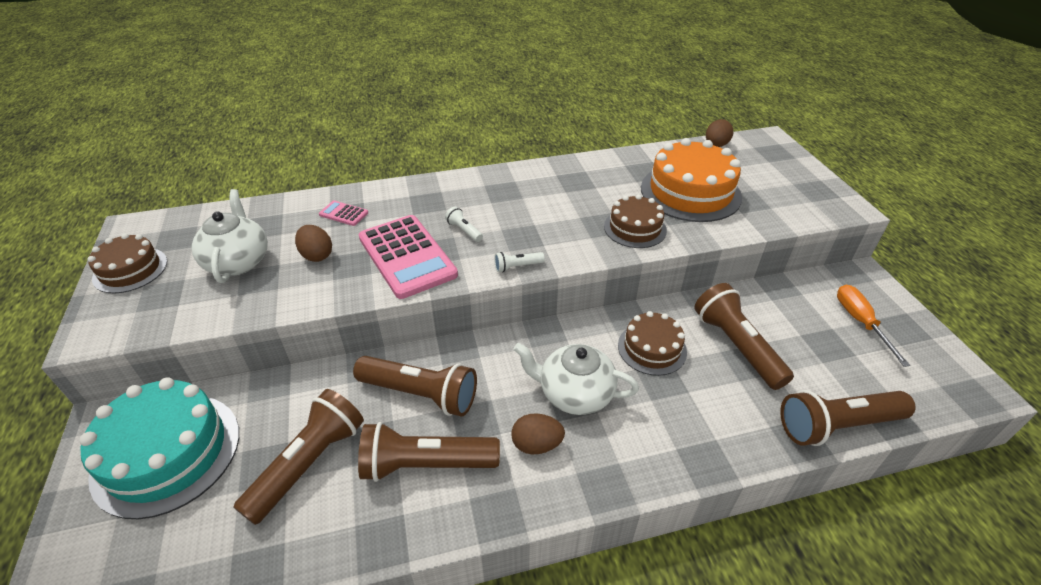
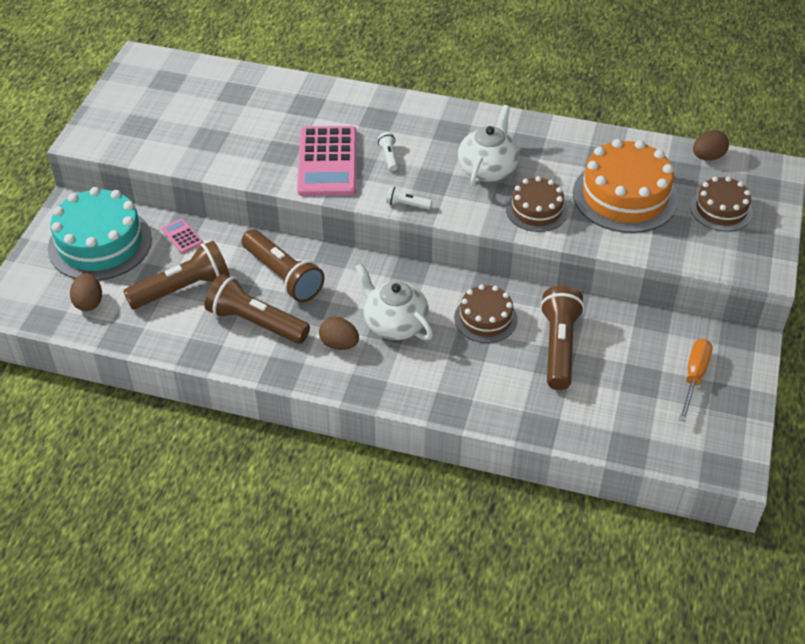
camera: 30 degrees right, 5 degrees up
(130, 270) = (125, 97): brown cake -> brown cake (721, 209)
(238, 261) = (202, 118): white teapot -> white teapot (488, 169)
(317, 255) = (261, 135): brown egg -> brown egg (89, 302)
(343, 214) = (303, 104): pink calculator -> pink calculator (182, 236)
(837, 425) = (577, 433): brown flashlight -> none

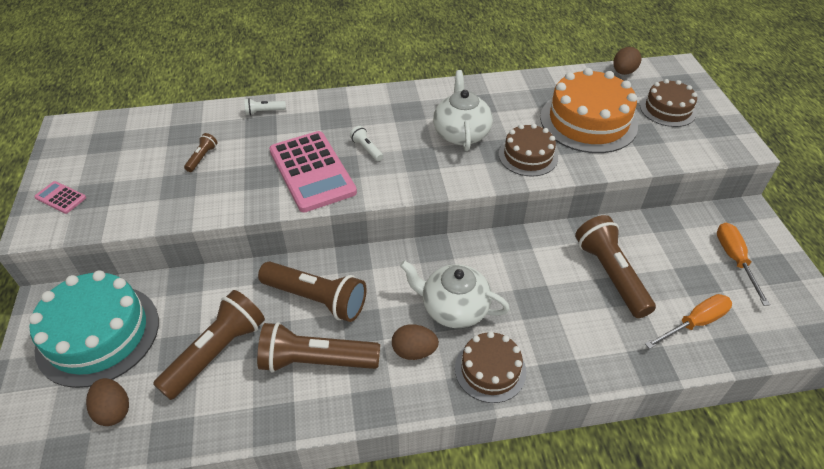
camera: 25 degrees left, 0 degrees up
(182, 236) = (188, 294): pink calculator -> pink calculator (60, 198)
(240, 120) = (202, 157): none -> brown flashlight
(407, 205) = (412, 188): white flashlight -> white flashlight (264, 112)
(485, 318) = (531, 271): brown cake -> brown cake (490, 370)
(605, 412) = (694, 323): none -> orange screwdriver

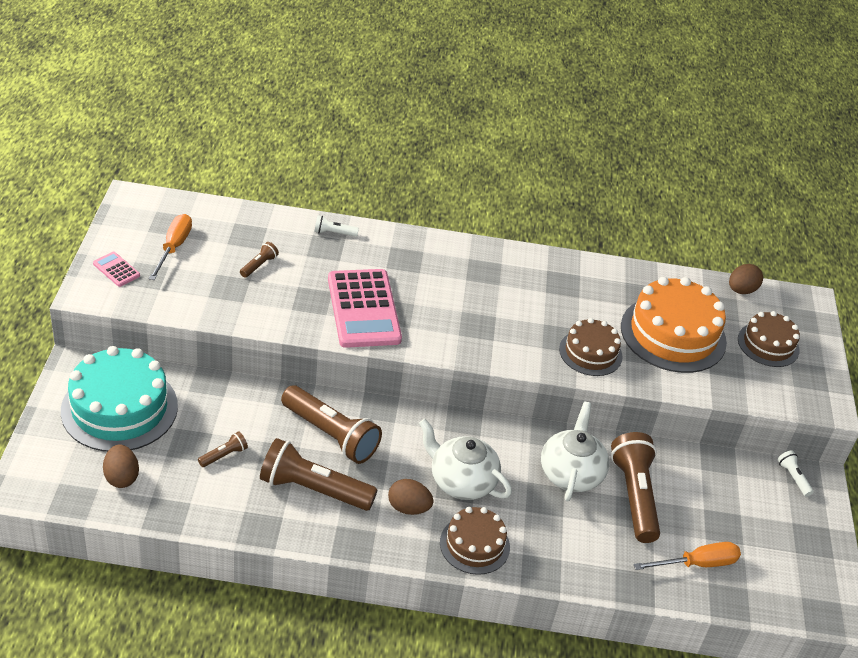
camera: 10 degrees right, 5 degrees down
(217, 352) = (224, 455): brown flashlight -> brown flashlight, size x0.44
(367, 149) = (426, 301): white flashlight -> white flashlight (793, 477)
(461, 133) = (530, 310): white teapot -> white teapot (571, 473)
(734, 259) = (773, 519): orange screwdriver -> orange screwdriver (174, 247)

